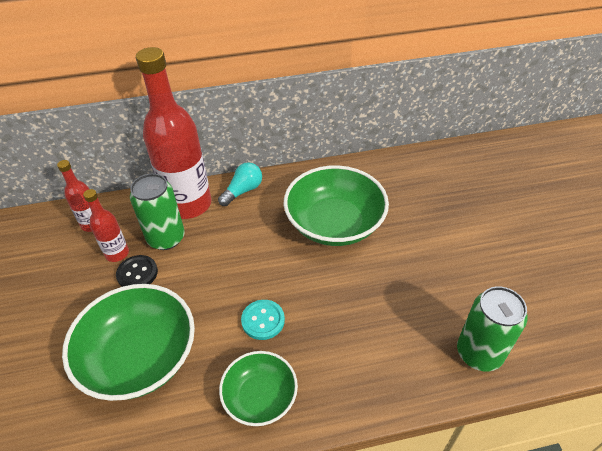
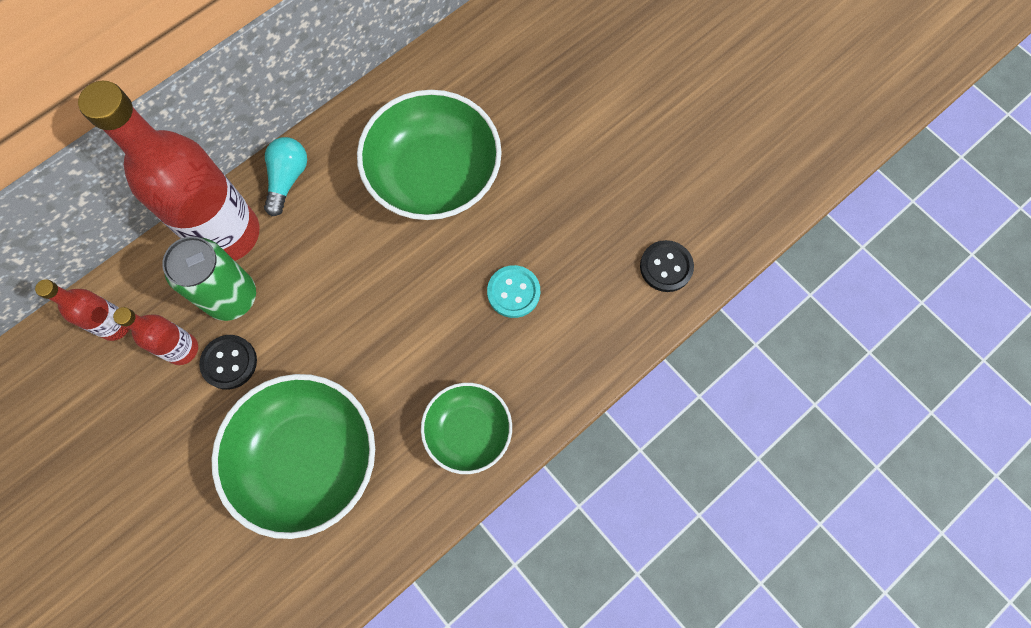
camera: 30 degrees left, 25 degrees up
(263, 320) = (420, 345): turquoise button -> turquoise button (513, 292)
(479, 353) = (666, 267): green can -> black button

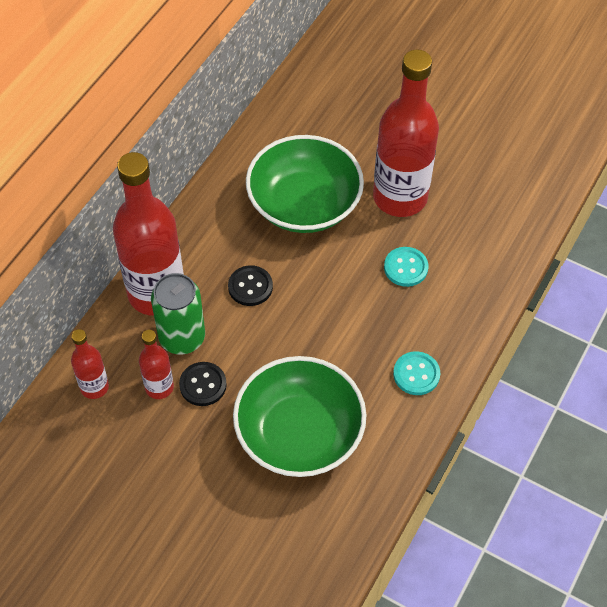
camera: 20 degrees left, 15 degrees down
(287, 179) = (187, 240): turquoise light bulb -> none
(468, 431) = (416, 374): green bowl -> turquoise button
(545, 200) = (400, 197): none -> red bottle
(666, 267) = (513, 216): black button -> black button (250, 287)

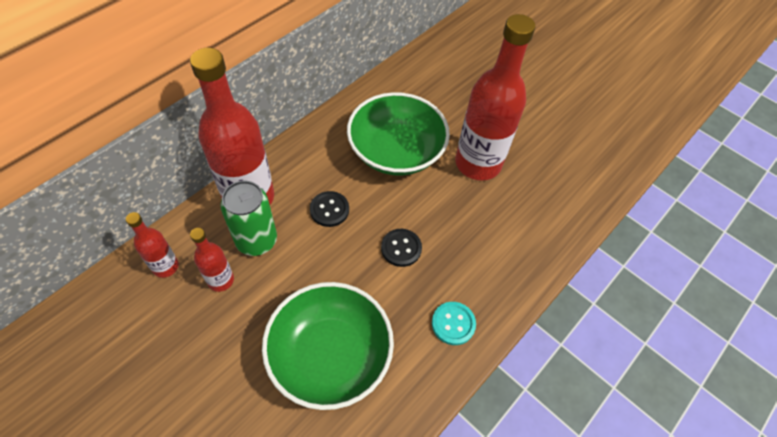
camera: 10 degrees right, 0 degrees up
(203, 385) = (259, 287): black button -> black button (401, 248)
(405, 268) = (468, 224): turquoise button -> none

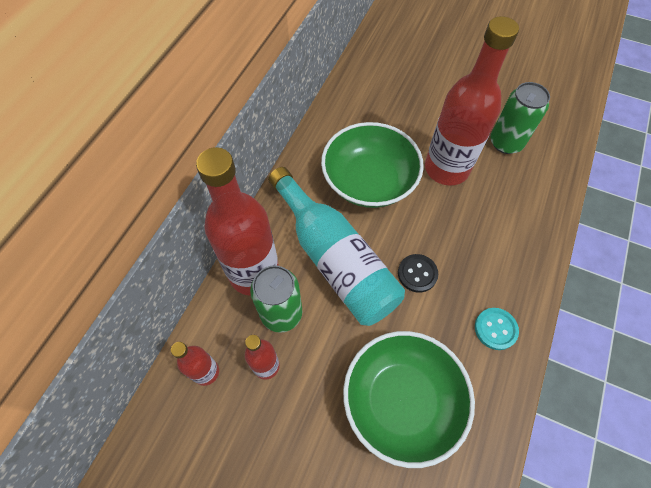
camera: 15 degrees left, 5 degrees up
(329, 210) = (335, 259): black button -> turquoise bottle
(550, 158) = (506, 143): none -> green can

